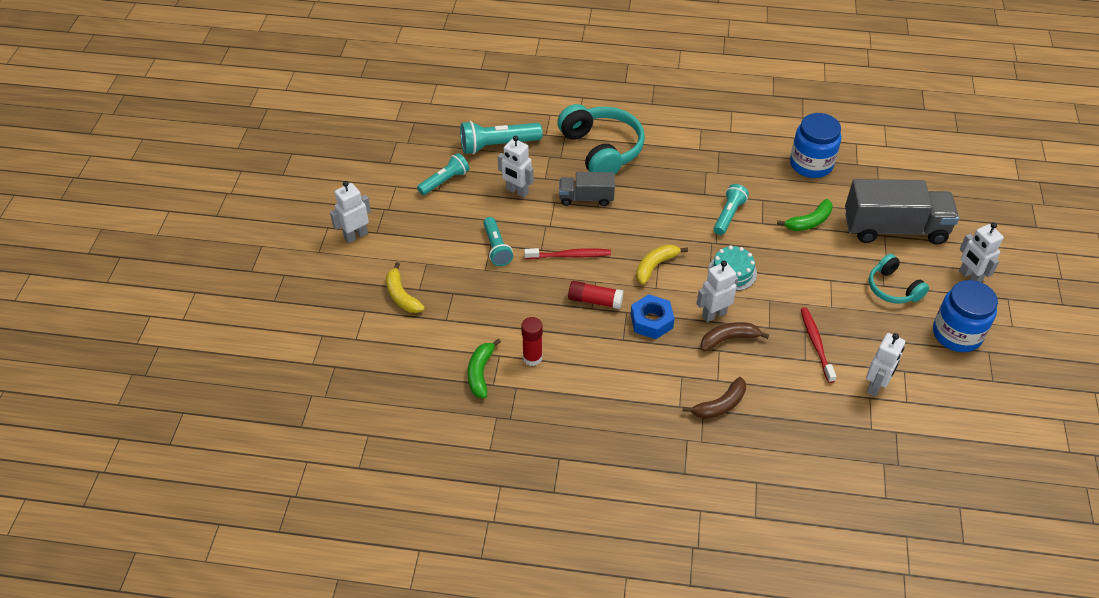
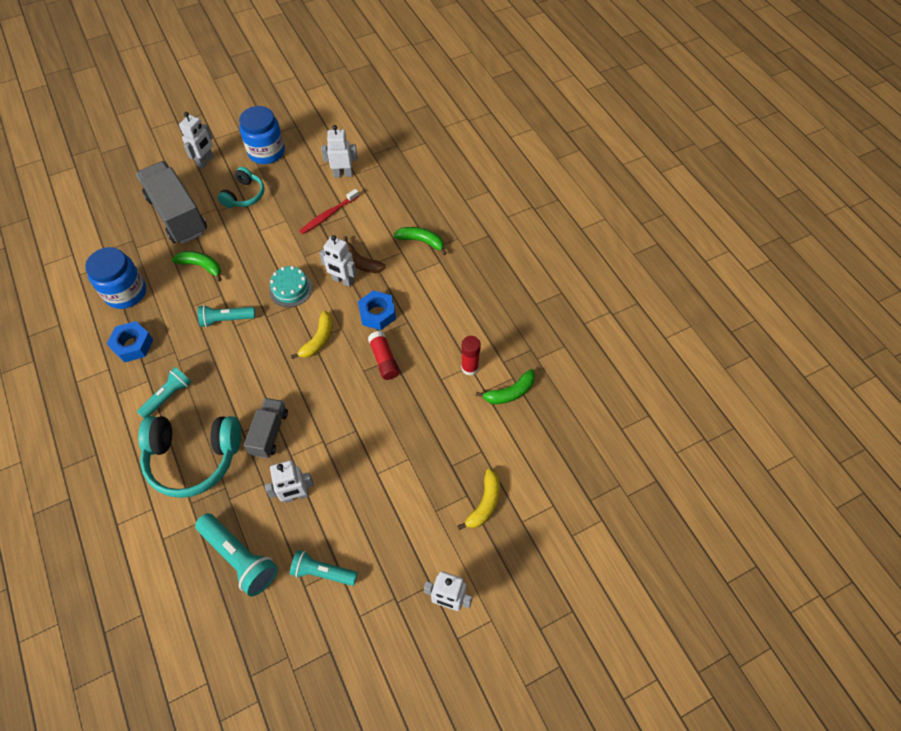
camera: 125 degrees left, 10 degrees up
(496, 248) = (378, 466): turquoise flashlight -> turquoise flashlight (168, 397)
(517, 191) = (296, 496): white robot -> white robot turned 75 degrees clockwise
(569, 255) = (348, 405): red toothbrush -> none
(586, 198) = (269, 433): grey truck -> grey truck turned 135 degrees counterclockwise
(602, 150) = (193, 458): turquoise headphones -> turquoise headphones turned 120 degrees counterclockwise
(655, 266) = (318, 340): yellow banana -> yellow banana turned 75 degrees counterclockwise
(720, 405) = (421, 241): brown banana -> green banana
(745, 151) = (133, 345): none -> blue nut

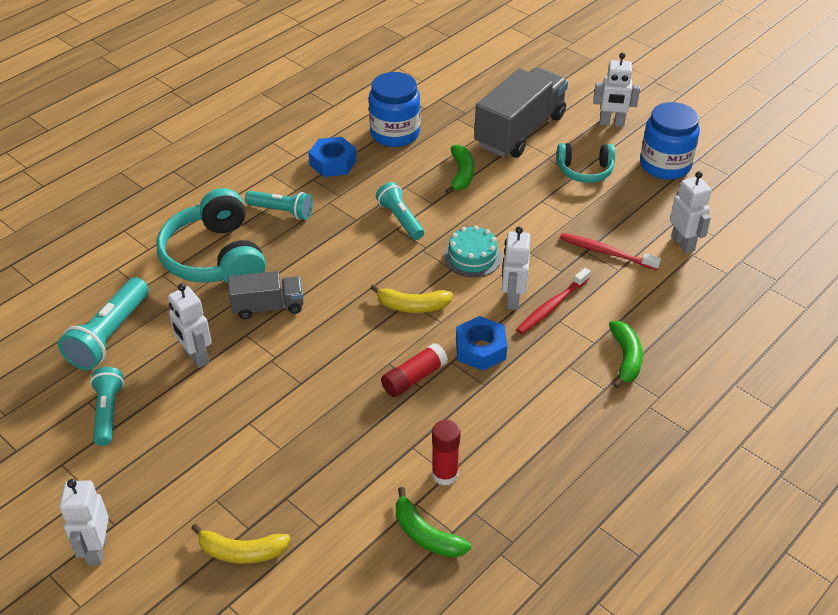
camera: 70 degrees right, 15 degrees down
(360, 262) = (551, 306): brown banana -> red toothbrush

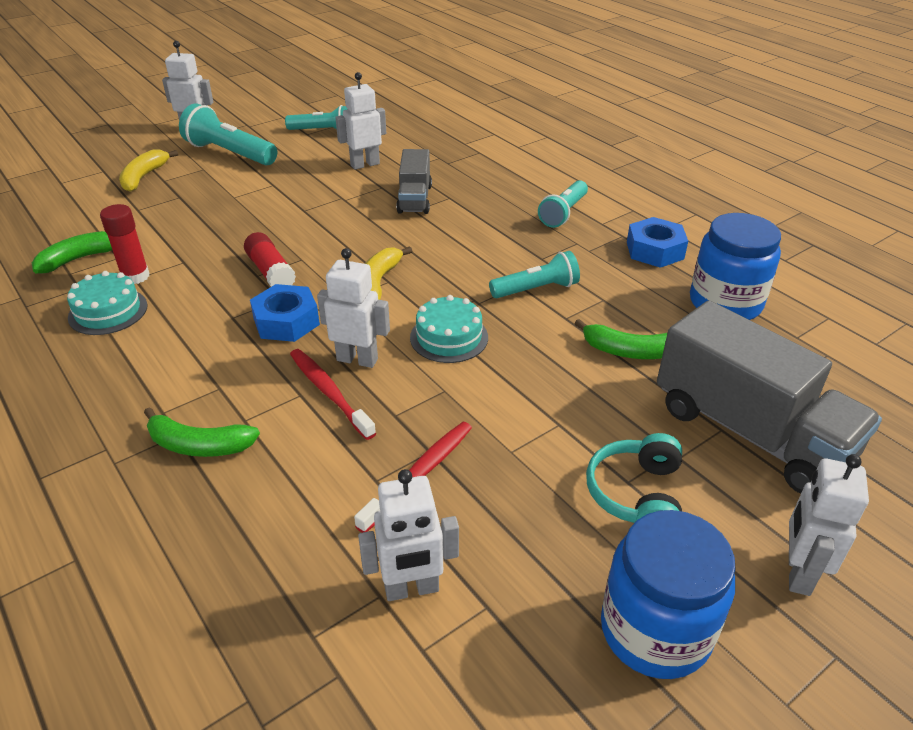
camera: 100 degrees right, 5 degrees down
(109, 335) = (409, 131): turquoise flashlight -> turquoise flashlight (230, 153)
(215, 257) = (496, 176): turquoise headphones -> none
(502, 473) = (108, 311): none -> turquoise cake

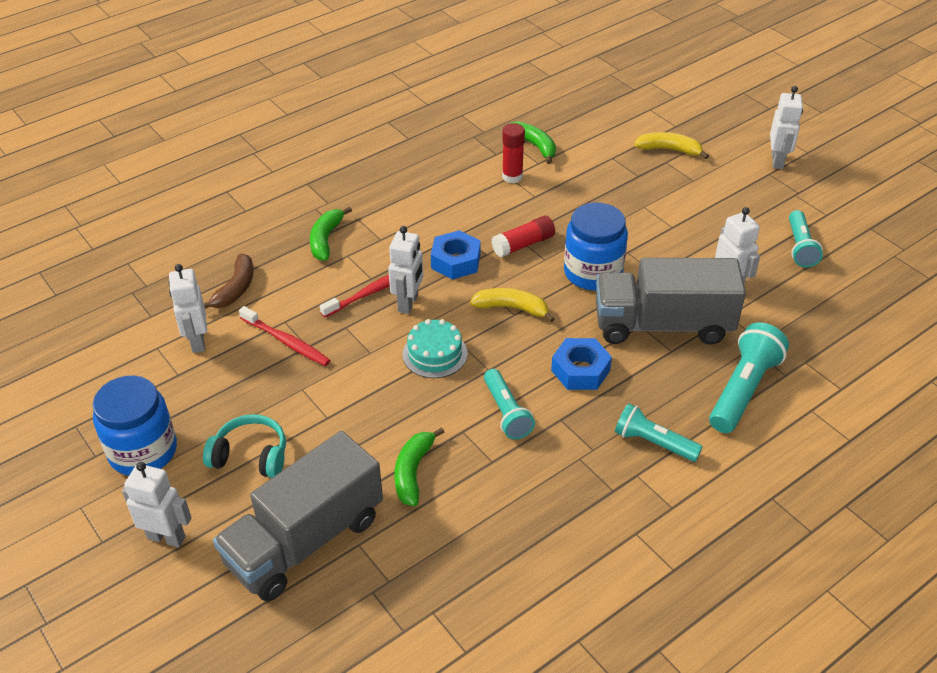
camera: 90 degrees right, 5 degrees up
(108, 311) = (467, 173): turquoise cake -> none
(230, 153) = (729, 191): turquoise flashlight -> turquoise flashlight (743, 390)
(290, 550) = (235, 289): none -> brown banana
(415, 199) = (662, 325): grey truck -> grey truck, size x1.82
(655, 250) = (585, 515): blue nut -> blue nut (580, 370)
(725, 303) = (489, 561): blue jar -> blue jar (593, 272)

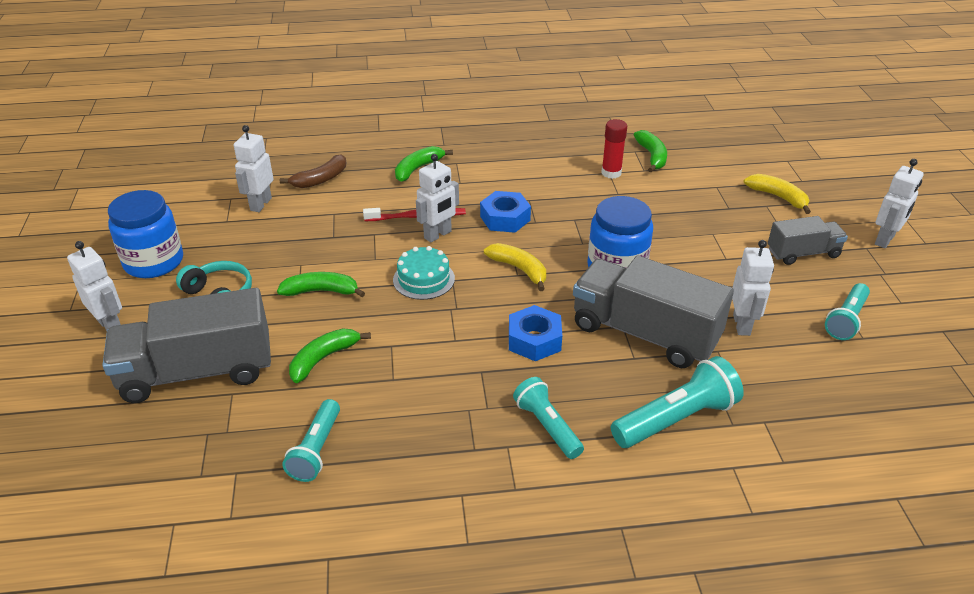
camera: 30 degrees right, 5 degrees down
(286, 342) = (321, 228): red toothbrush -> none
(349, 407) = (321, 291): none -> green banana
(506, 412) = (440, 346): turquoise flashlight -> turquoise flashlight (316, 449)
(523, 244) = (574, 225): red glue stick -> none
(727, 198) = (803, 253): none -> grey truck

